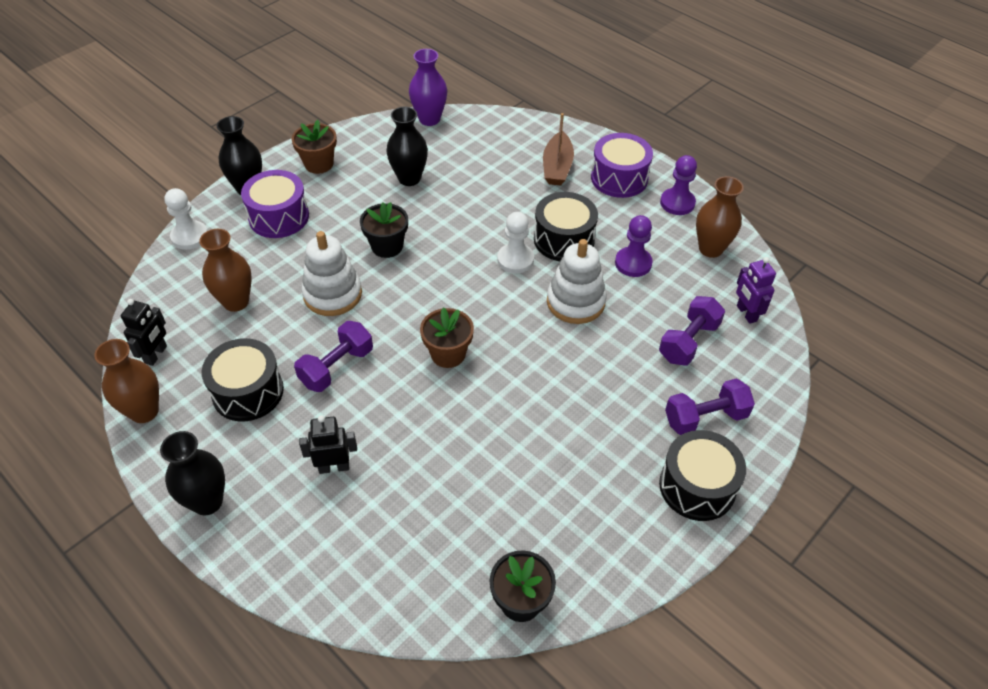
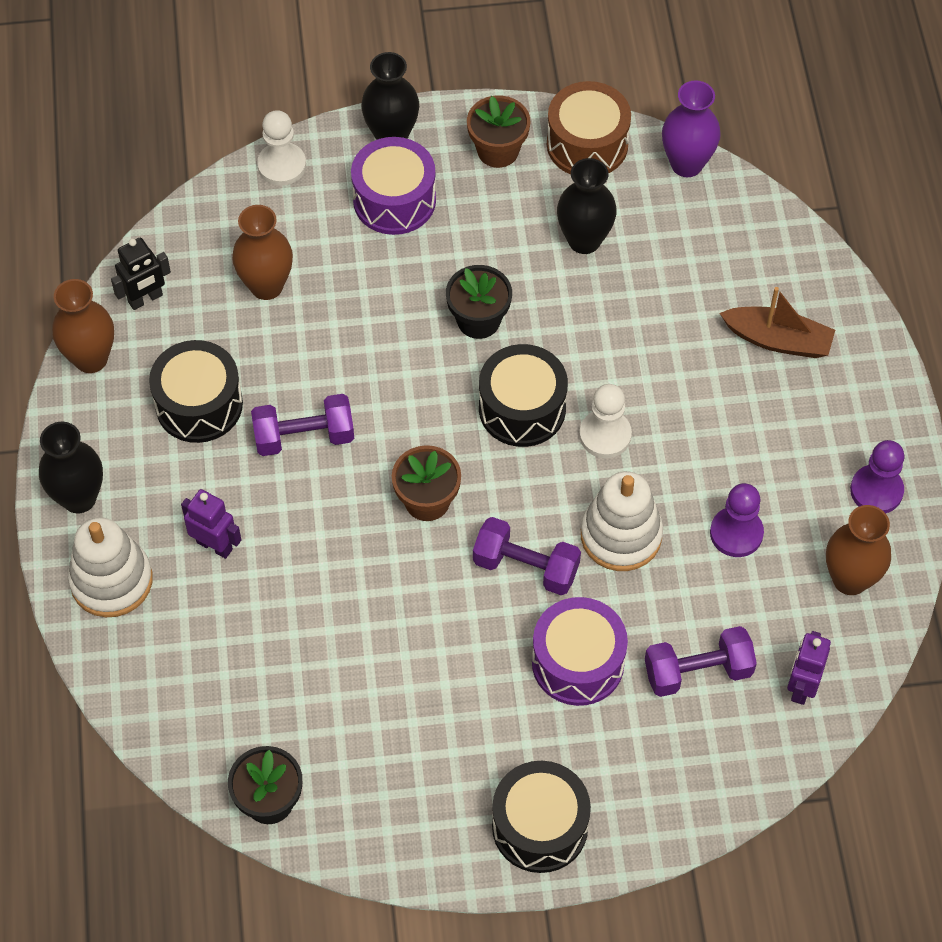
camera: 40 degrees right, 10 degrees up
(332, 294) = (370, 344): white stacking toy -> white stacking toy (111, 580)
(334, 467) = (215, 545): black robot -> purple robot
(367, 137) = (587, 144): none -> brown drum
(557, 167) = (778, 340): brown boat -> brown boat turned 120 degrees counterclockwise
(564, 239) = (686, 447): black drum -> black drum (522, 408)
(619, 178) = (840, 407): purple drum -> purple drum (578, 662)
(705, 418) = (624, 766): purple dumbbell -> purple dumbbell (526, 567)

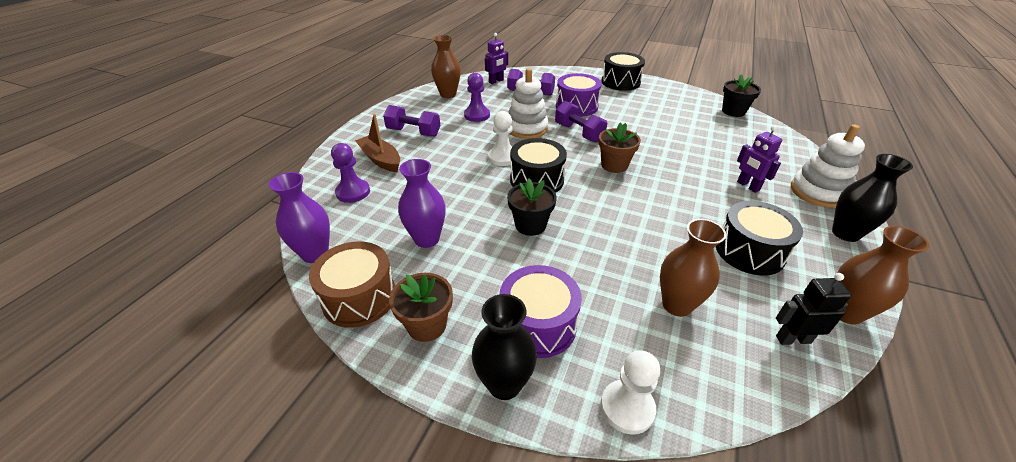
camera: 150 degrees left, 20 degrees down
(304, 437) = (676, 211): purple dumbbell -> purple dumbbell (414, 132)
(584, 240) = (427, 239): black vase -> purple vase
(876, 490) = (407, 108): purple pawn -> purple pawn (353, 192)

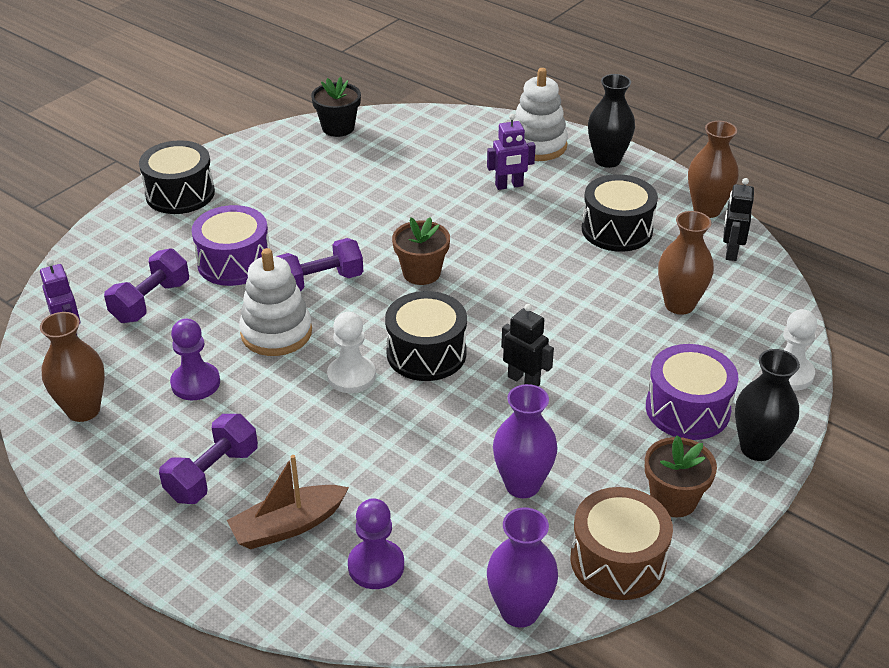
camera: 75 degrees left, 0 degrees up
(530, 225) = (524, 380): black flower pot -> black robot

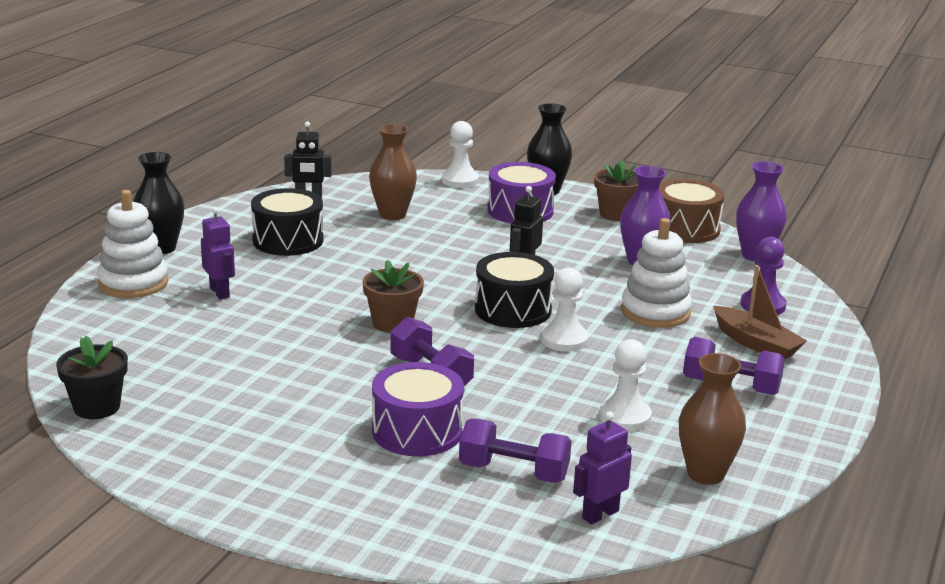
camera: 105 degrees left, 15 degrees down
(180, 194) = (281, 500): black drum -> none
(195, 383) = (625, 417): purple pawn -> white pawn
(276, 332) = (525, 386): white stacking toy -> white stacking toy (655, 312)
(706, 210) = (244, 206): brown vase -> none

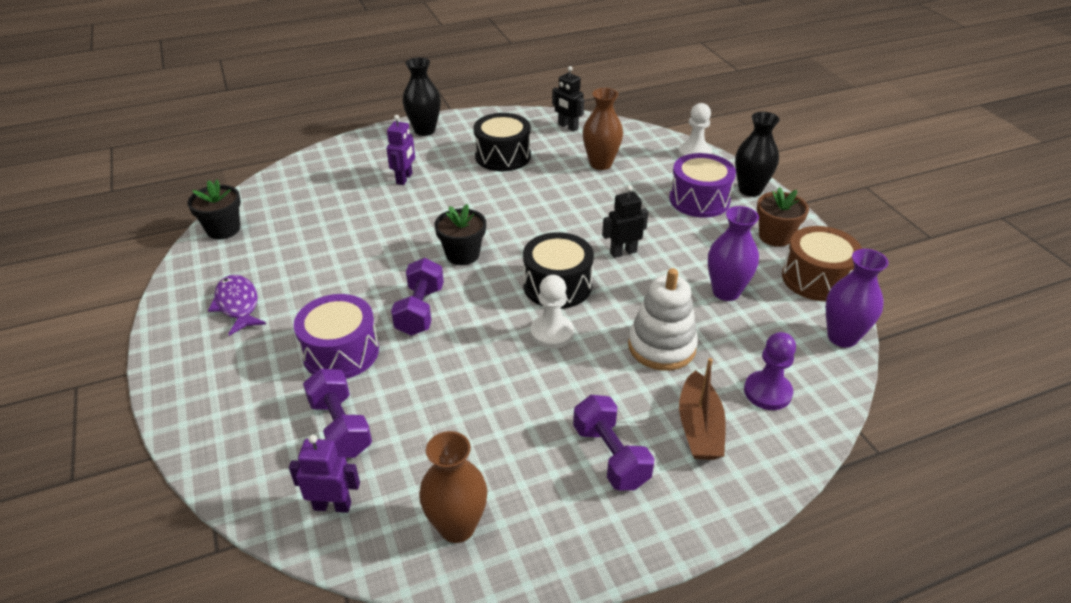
camera: 45 degrees right, 15 degrees up
(133, 283) = (372, 149): white stacking toy -> none
(245, 449) = (238, 305): none -> purple fish
(392, 323) = (462, 254): brown flower pot -> black flower pot
(625, 417) = (484, 431): white pawn -> none

